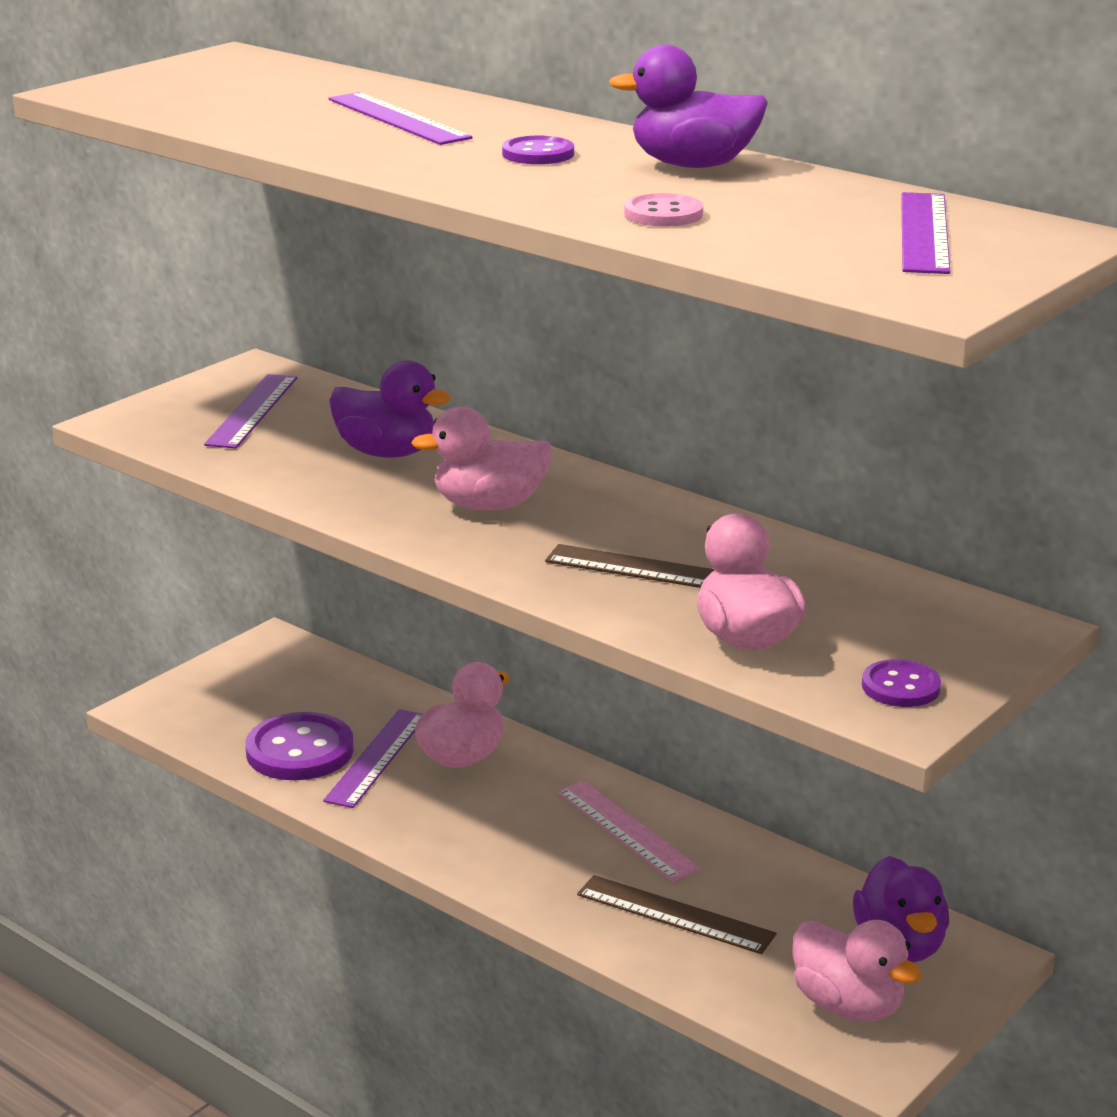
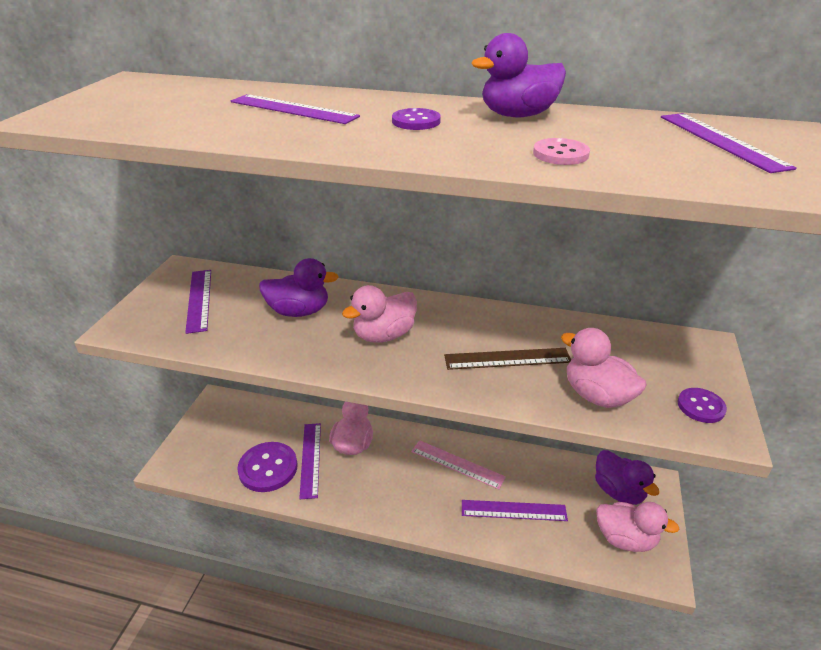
camera: 25 degrees left, 10 degrees up
(675, 914) = (513, 510): brown ruler -> purple ruler

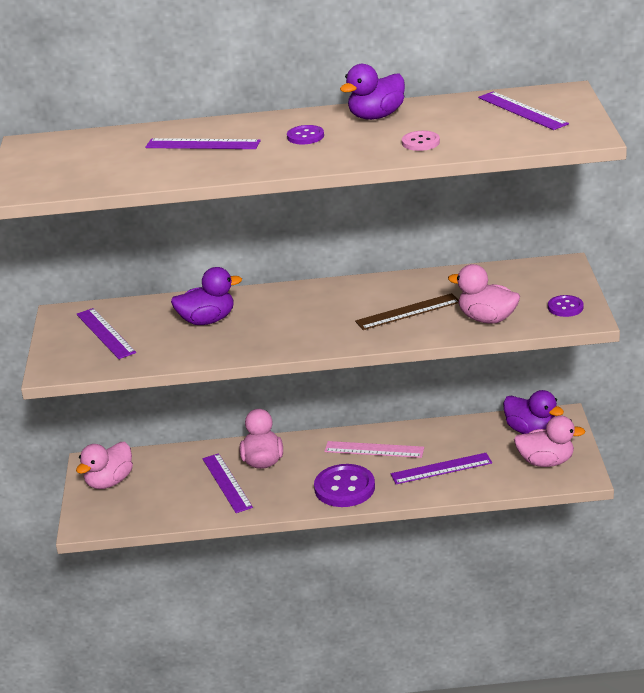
camera: 15 degrees left, 5 degrees down
(268, 468) = (188, 500): purple button -> purple button (344, 488)
(384, 335) = (295, 320): pink duck -> pink duck (109, 482)

